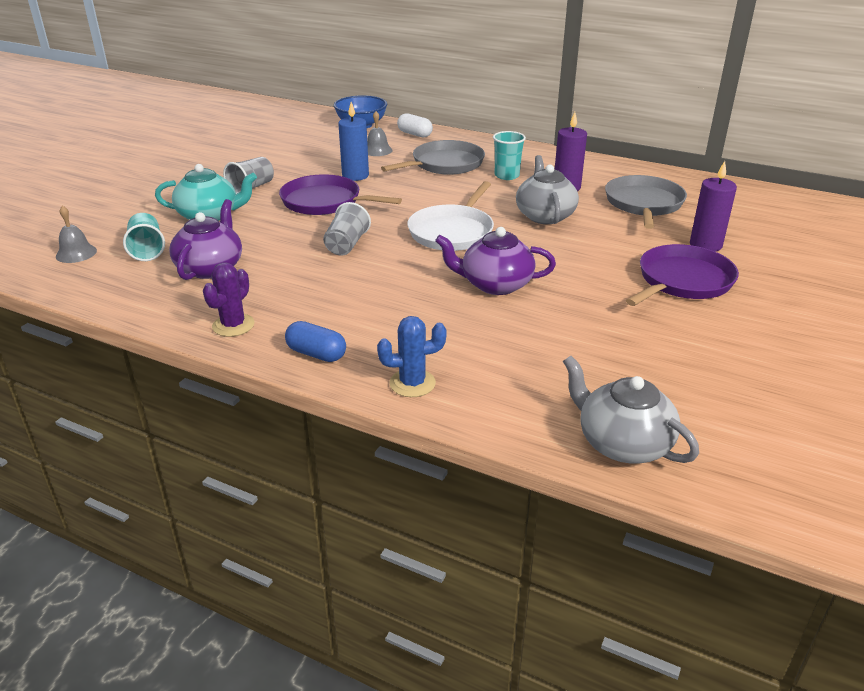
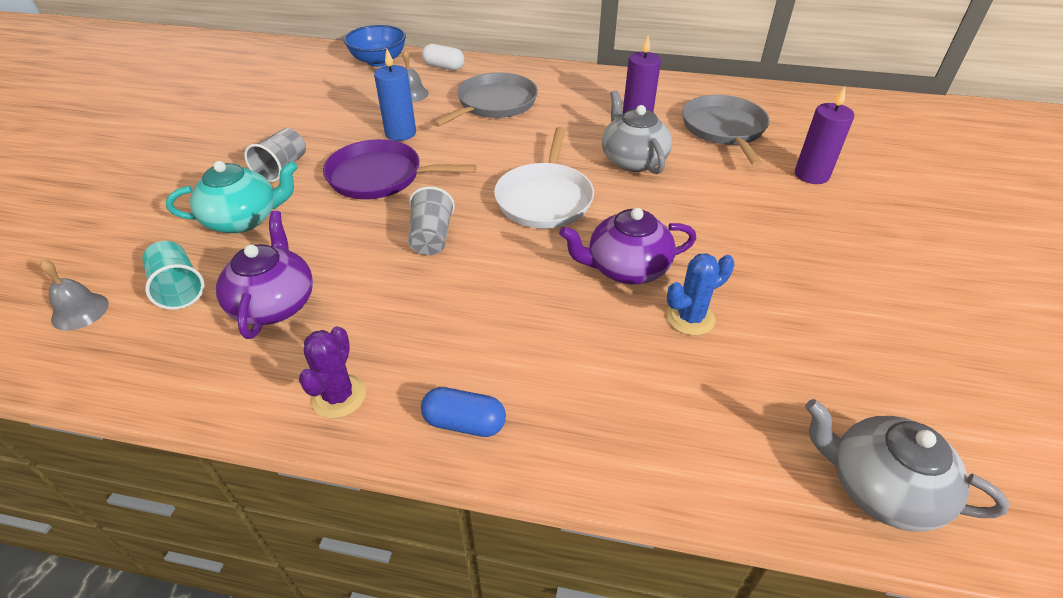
camera: 15 degrees left, 10 degrees up
(412, 383) = (602, 447): blue cactus -> blue cactus (690, 318)
(506, 176) = (568, 111): turquoise cup -> none
(682, 281) = (815, 228): purple pan -> none

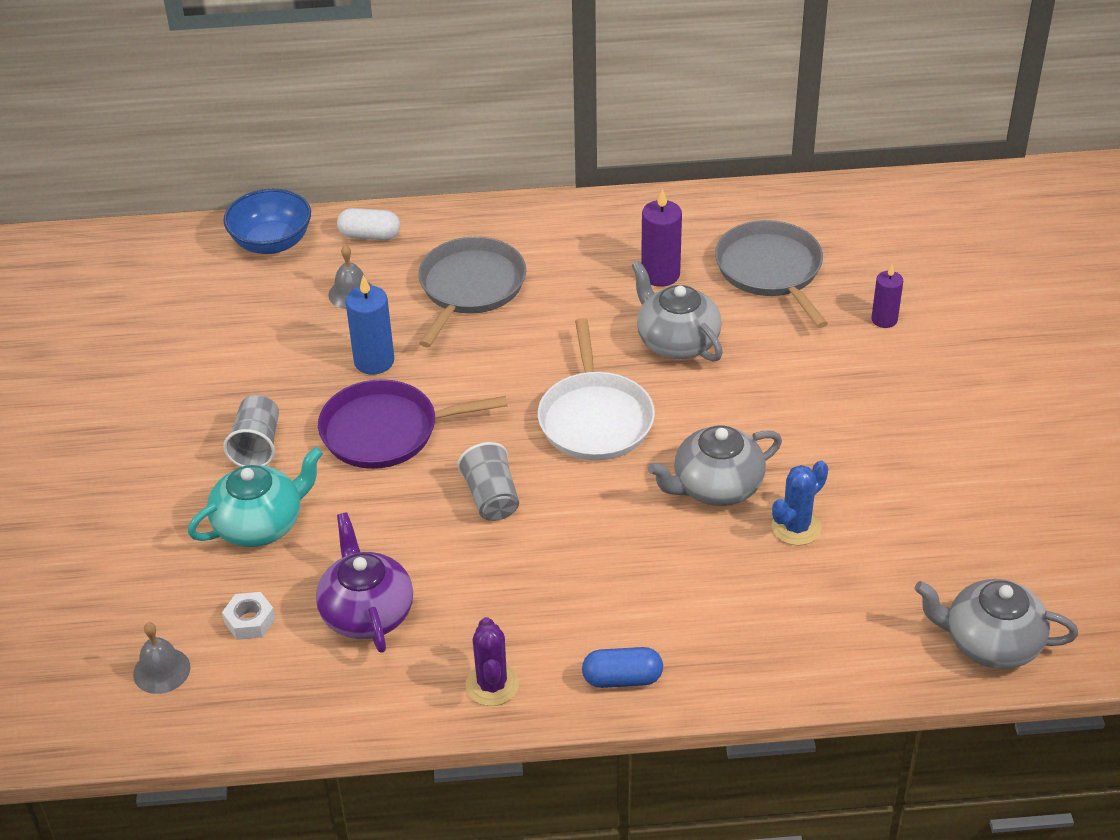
camera: 15 degrees left, 0 degrees up
(179, 288) = (250, 621): turquoise cup -> white nut
(626, 268) = (716, 487): purple teapot -> grey teapot
(811, 175) = (884, 319): purple candle -> purple candle, size x0.65

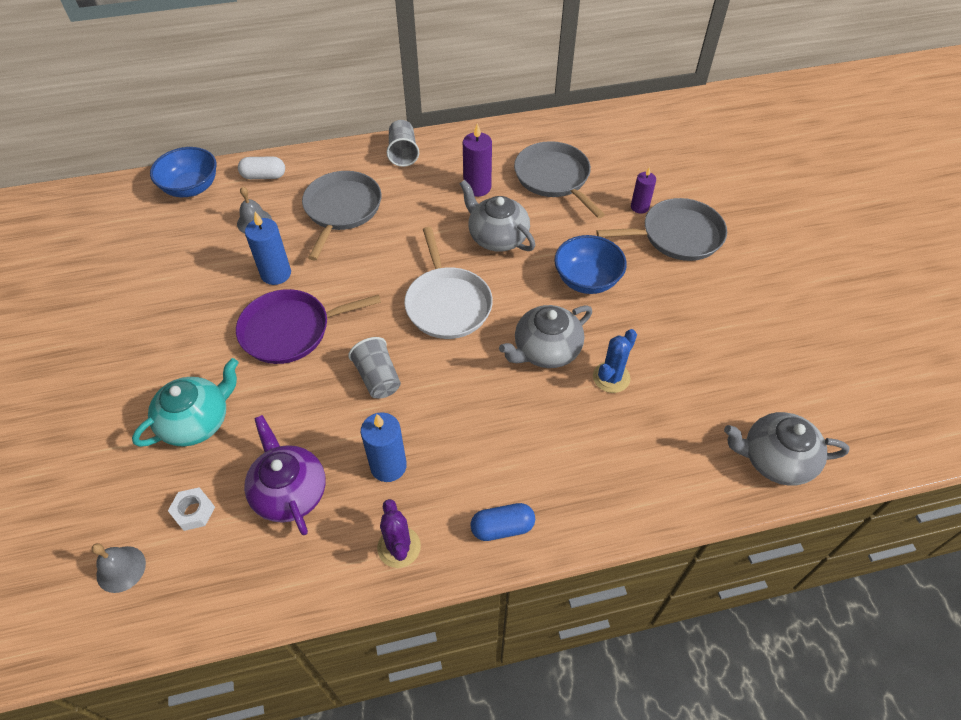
camera: 10 degrees left, 10 degrees up
(257, 446) = (190, 353): grey cup -> grey cup (403, 153)
(491, 598) = (388, 466): none -> blue candle
(789, 406) = (587, 280): none -> blue bowl
(929, 361) = (677, 235): none -> grey pan

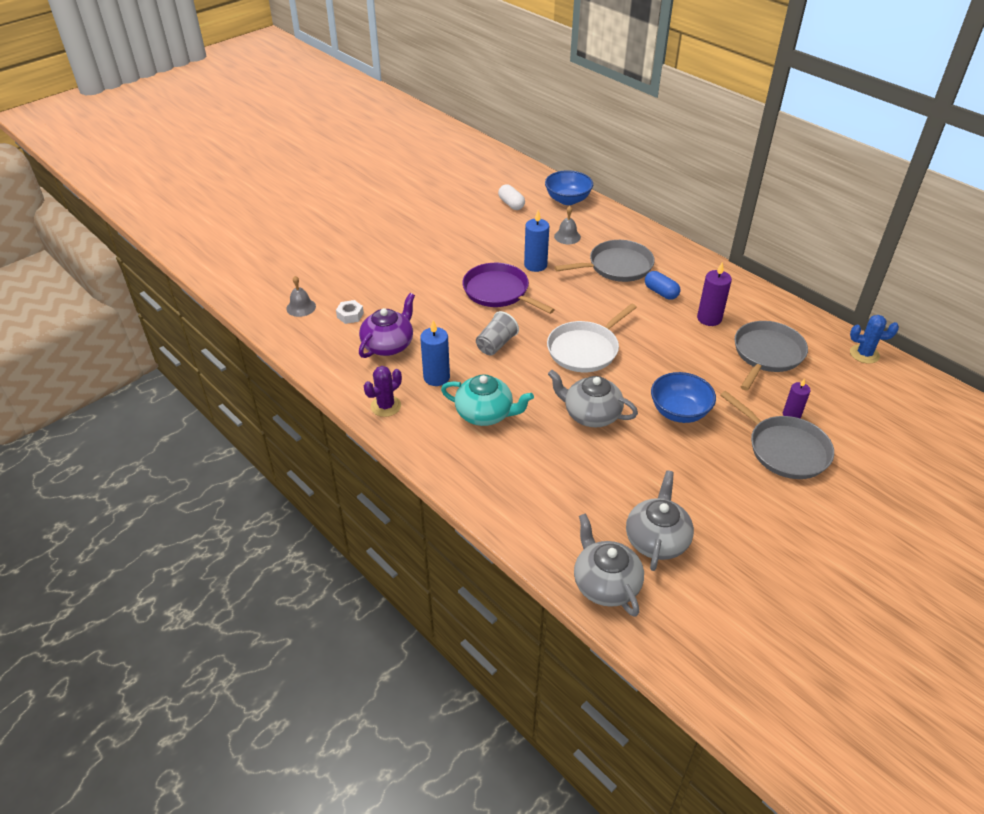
camera: 60 degrees right, 10 degrees down
(197, 421) = (405, 288): turquoise teapot -> turquoise teapot (485, 414)
(264, 176) = (609, 221): white capsule -> white capsule (511, 204)
(403, 153) = (701, 269): grey cup -> none
(497, 237) = (671, 348): grey teapot -> grey teapot (656, 540)
(502, 528) = (432, 448): blue capsule -> blue capsule (661, 292)
(611, 377) = (598, 459): blue cactus -> blue cactus (864, 354)

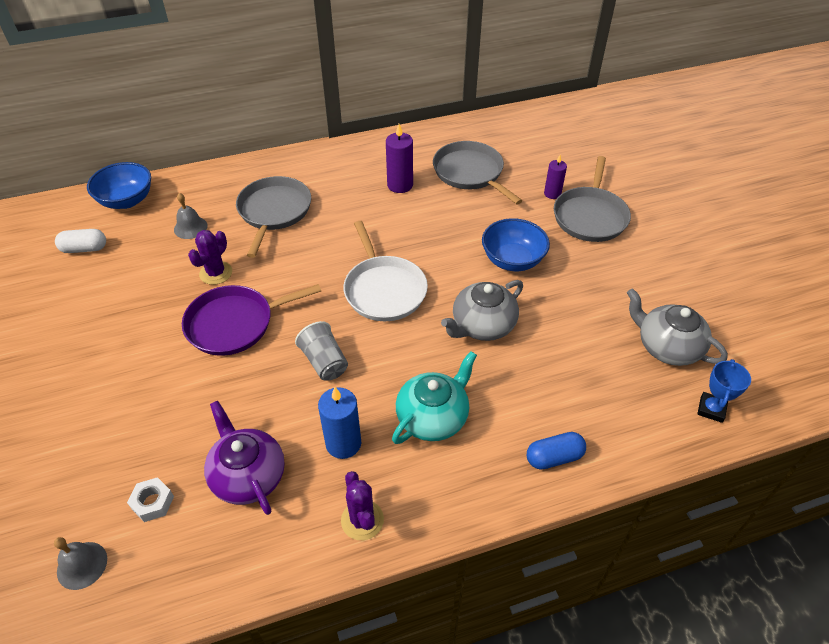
camera: 65 degrees left, 5 degrees up
(535, 265) = (216, 273): blue candle -> purple cactus
(605, 584) = (711, 409): grey teapot -> blue trophy
(661, 292) = (339, 199): blue capsule -> blue capsule (554, 457)
(785, 449) = (590, 216): grey pan -> grey pan turned 120 degrees clockwise
(864, 354) = (503, 122): blue cactus -> none

